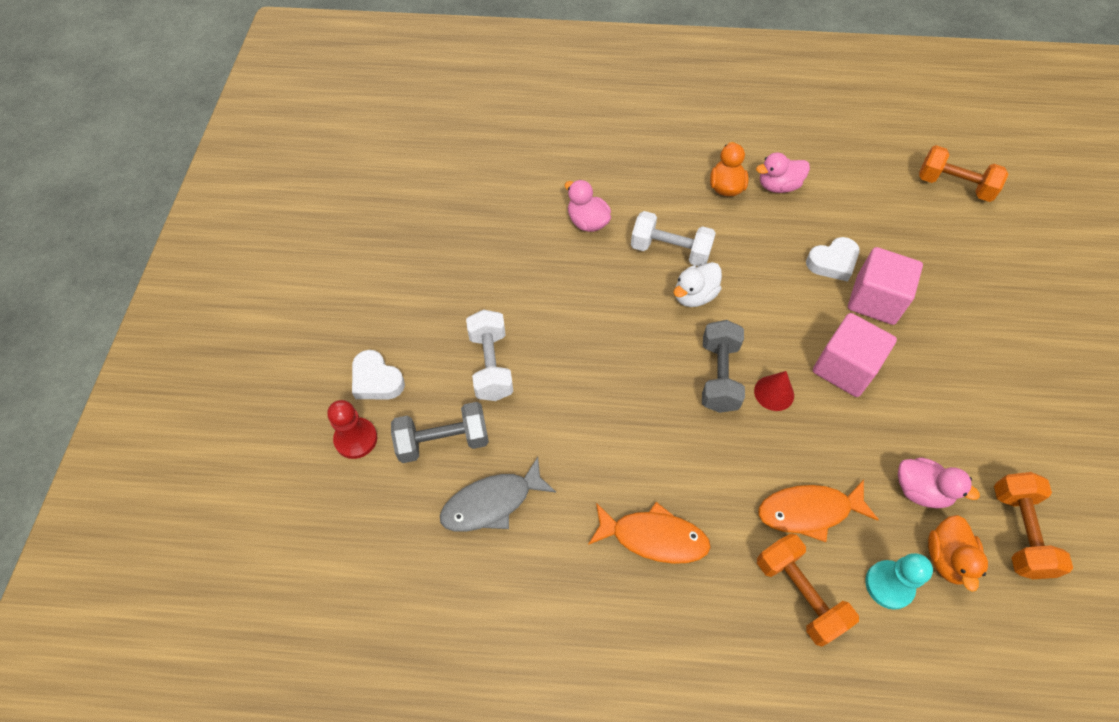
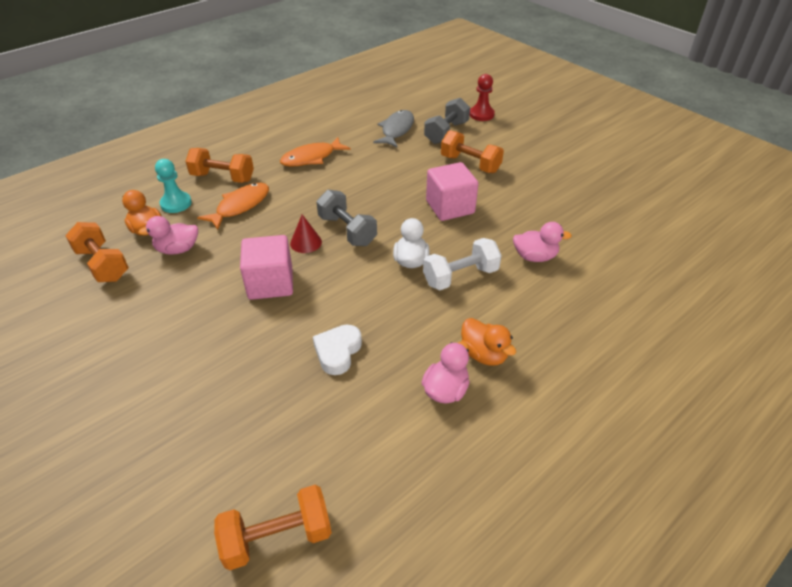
camera: 135 degrees right, 15 degrees down
(376, 380) = (508, 131): white heart -> none
(491, 365) = (470, 164): white dumbbell -> orange dumbbell
(875, 300) = (280, 344): pink cube -> pink cube (450, 207)

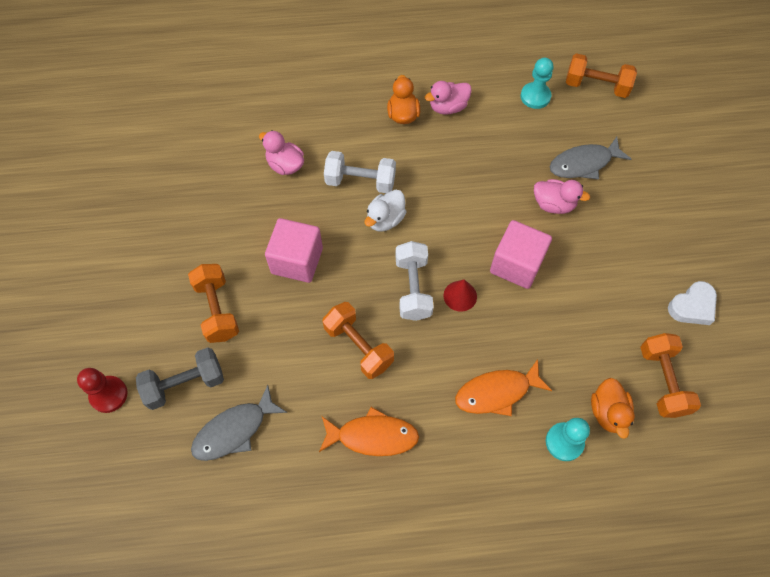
camera: 145 degrees left, 20 degrees up
(178, 249) = (584, 360): pink duck -> pink duck (553, 204)
(223, 177) = (494, 462): orange dumbbell -> orange dumbbell (358, 346)
(246, 410) = (584, 164): none -> grey fish
(337, 352) = (499, 171): white heart -> white heart (692, 306)
(347, 230) = (413, 288): grey dumbbell -> white dumbbell
(353, 466) = (535, 96): none -> turquoise pawn

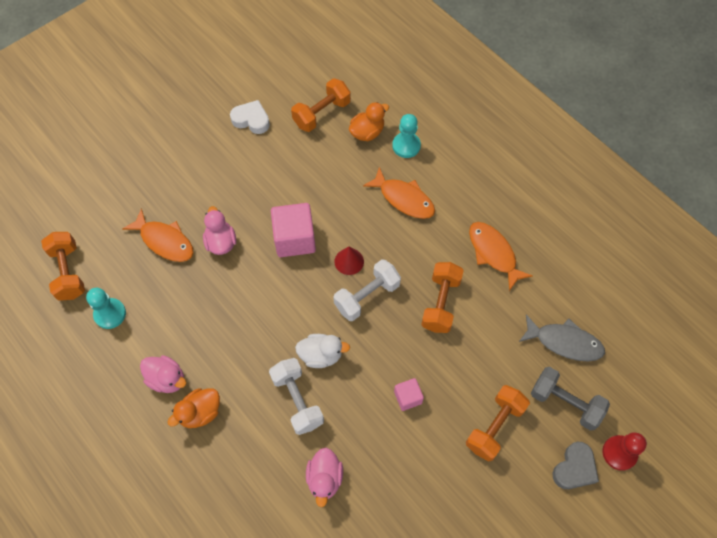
camera: 125 degrees left, 0 degrees up
(132, 347) = (574, 468): none -> grey heart
(297, 261) = (408, 397): pink cube -> pink cube, size x0.54
(584, 164) = (165, 241): grey fish -> orange fish

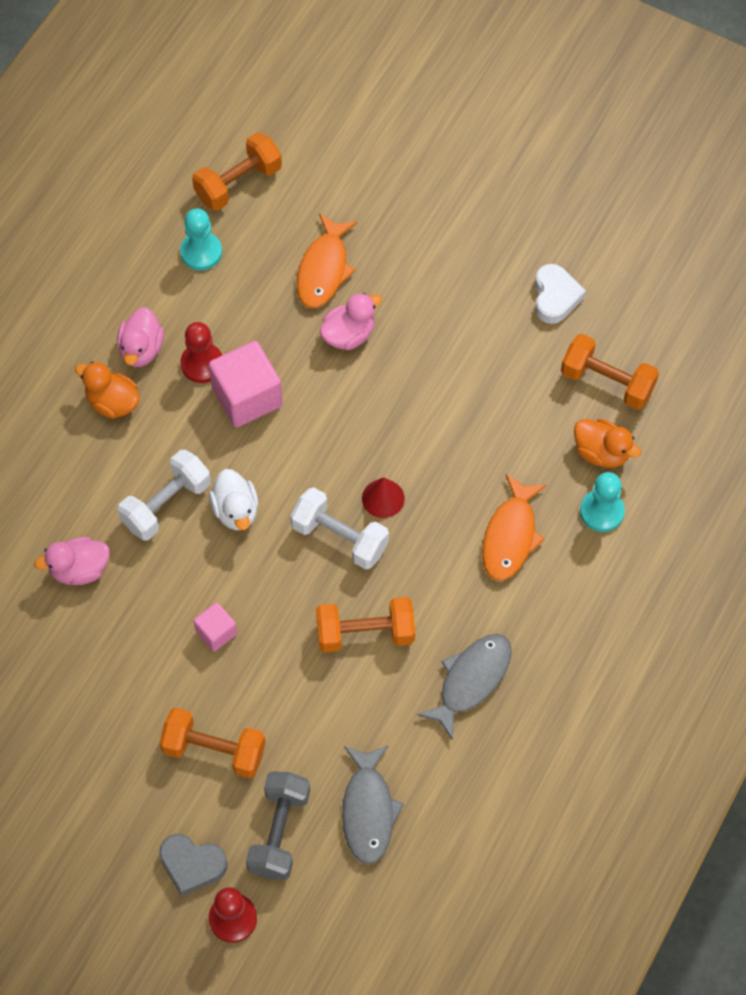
camera: 70 degrees right, 0 degrees up
(198, 341) = (202, 364): none -> red pawn
(295, 239) = (389, 420): pink cube -> pink cube (247, 397)
(493, 253) = (471, 680): orange fish -> grey fish

